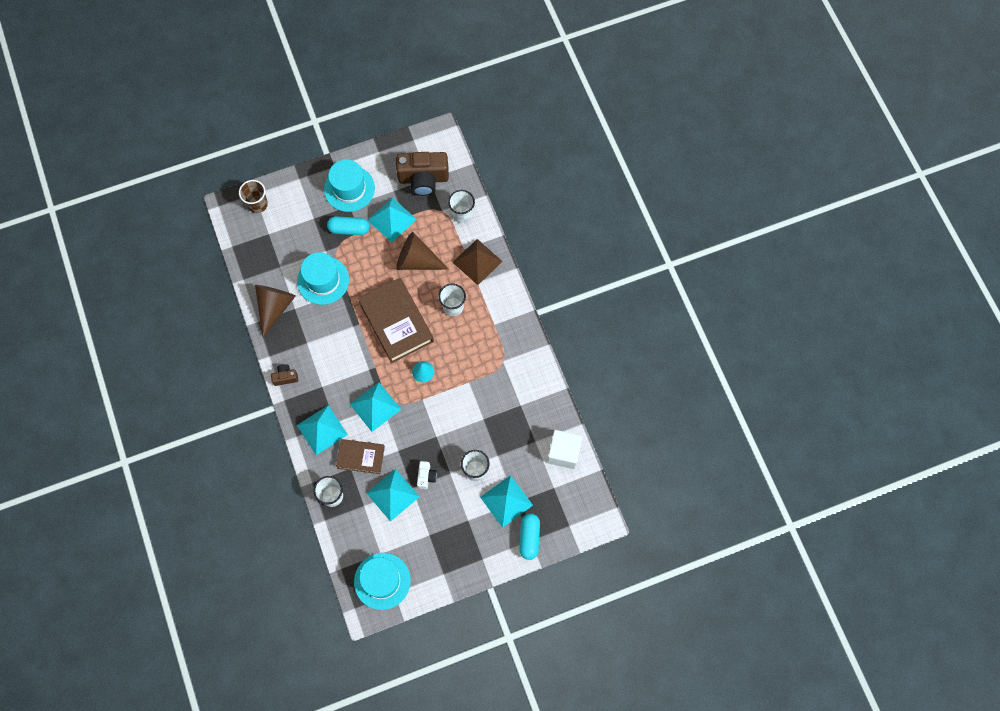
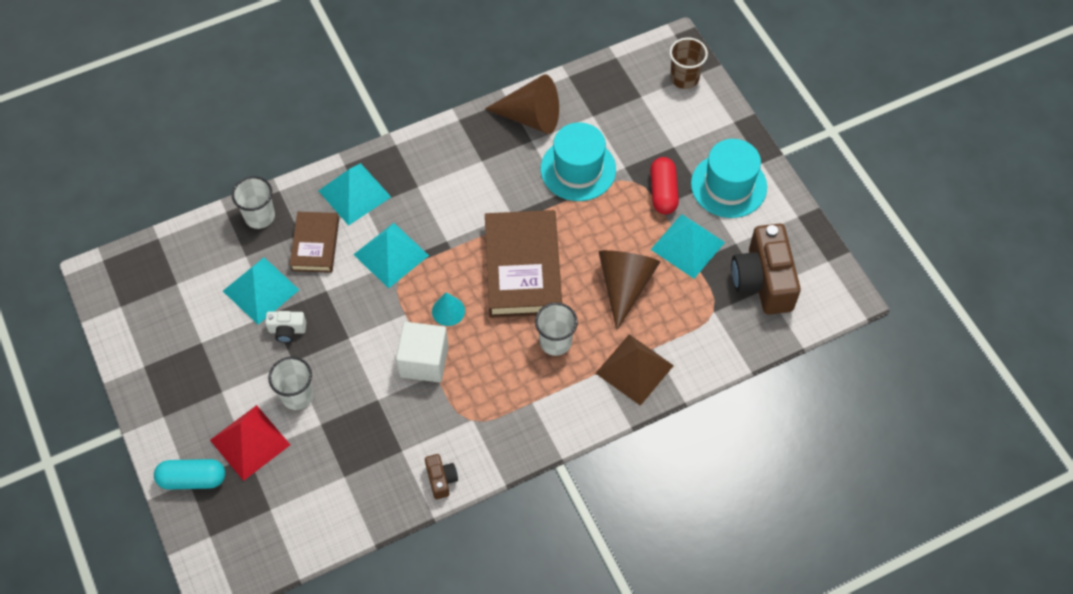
camera: 85 degrees right, 10 degrees down
(285, 377) = (428, 142): brown camera -> brown camera (441, 479)
(349, 229) = (663, 192): turquoise capsule -> red capsule
(382, 581) = (138, 289): turquoise hat -> none
(396, 322) = (522, 268): brown book -> brown book turned 60 degrees counterclockwise
(462, 214) = (712, 340): white cup -> none
(506, 501) = (250, 442): turquoise pyramid -> red pyramid
(564, 452) = (326, 520): white cube -> white cube (424, 361)

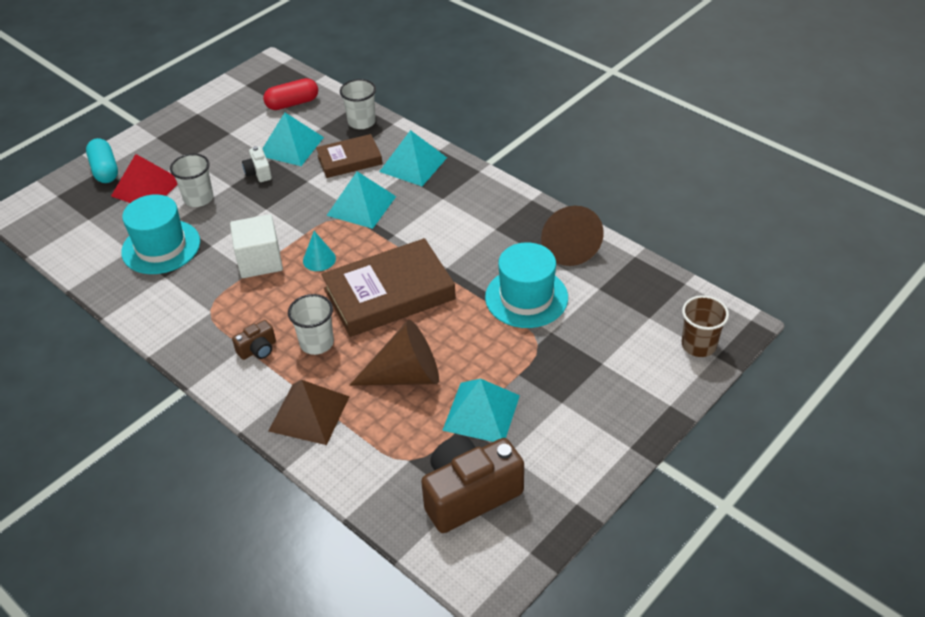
camera: 70 degrees right, 15 degrees down
(441, 479) = (142, 311): brown camera -> brown camera (258, 349)
(663, 192) = (538, 372): red capsule -> red capsule (292, 103)
(728, 185) = (580, 425): turquoise hat -> turquoise hat (161, 247)

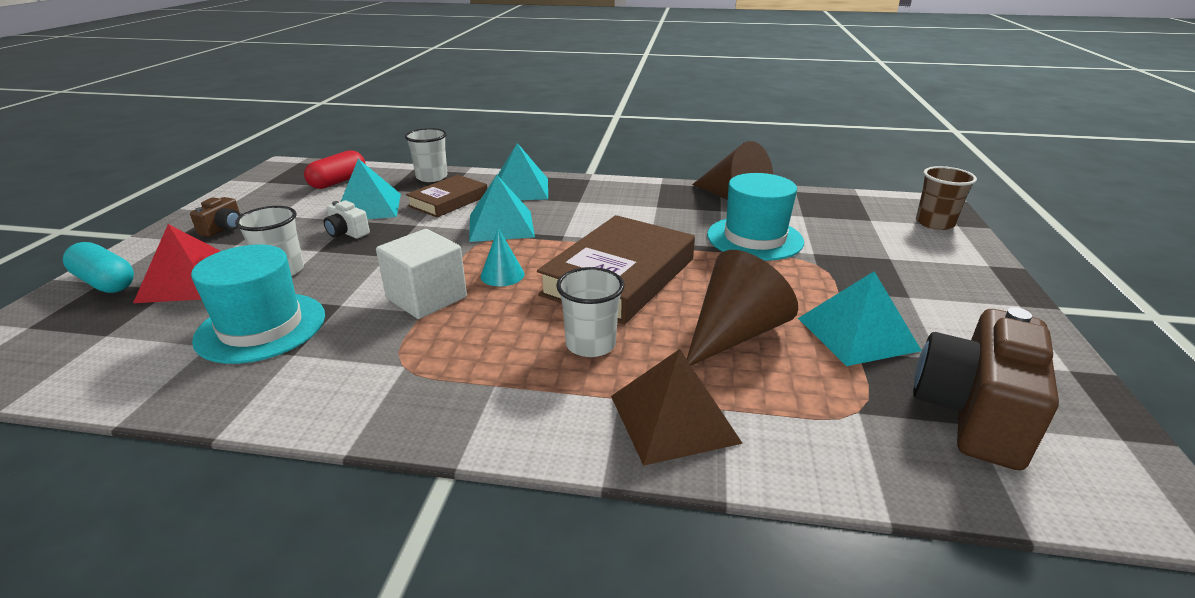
camera: 35 degrees left, 15 degrees down
(258, 349) = (519, 379): brown camera -> brown camera (223, 228)

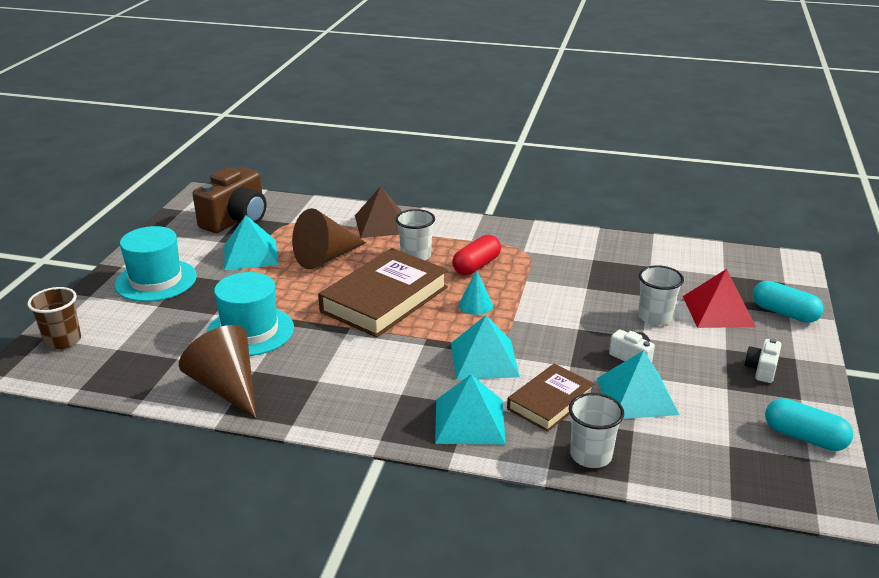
camera: 175 degrees left, 0 degrees up
(223, 228) = (761, 369): brown camera -> white camera
(253, 190) = (804, 437): none -> turquoise capsule
(261, 327) = (627, 275): turquoise hat -> turquoise hat (156, 280)
(338, 182) = (711, 451): red capsule -> red capsule (476, 266)
(426, 298) = (527, 289): white cube -> none

